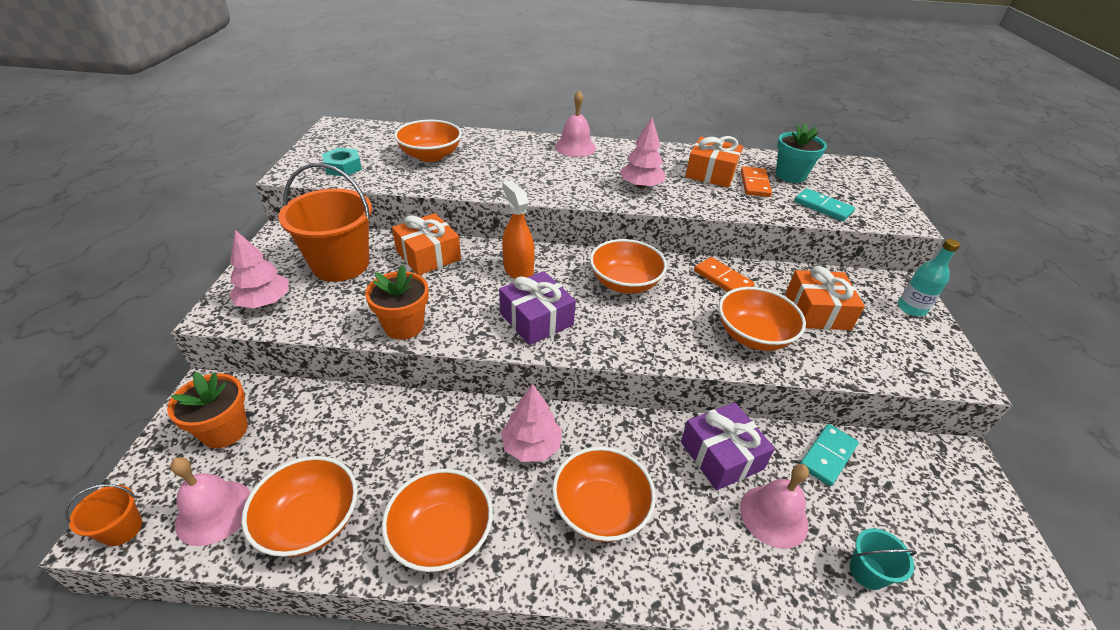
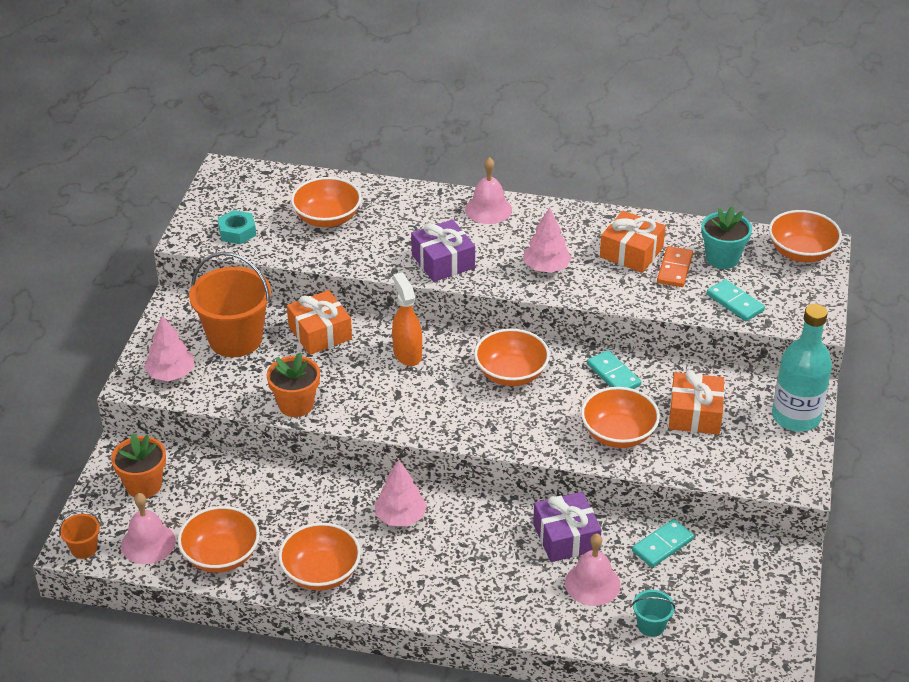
camera: 10 degrees right, 0 degrees up
(536, 319) = (417, 405): purple gift -> purple gift (443, 261)
(600, 509) = (449, 567): orange bowl -> orange bowl (801, 252)
(722, 279) = (613, 375): orange domino -> turquoise domino
(911, 308) = (795, 417): turquoise bottle -> turquoise bottle, size x1.74

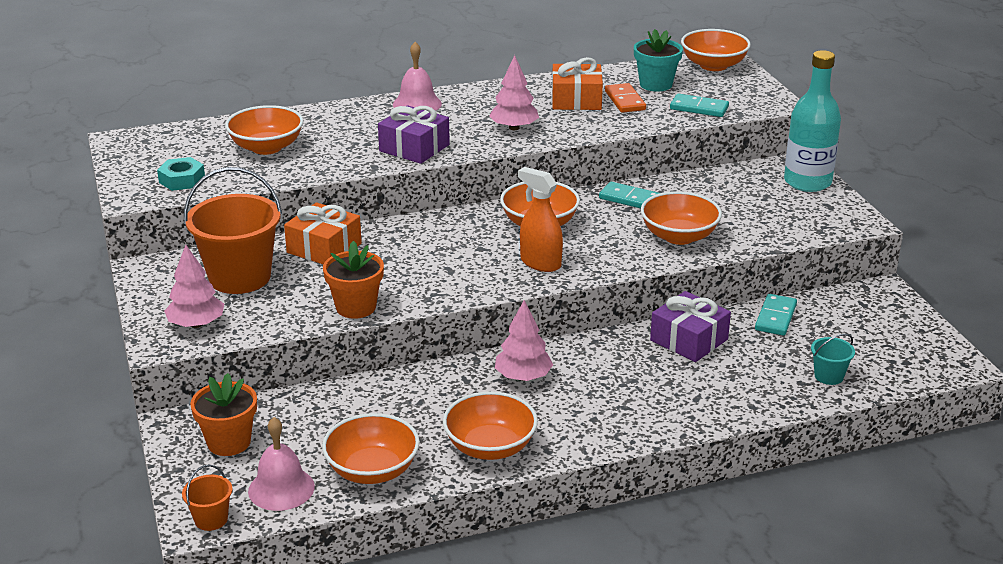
camera: 30 degrees left, 10 degrees down
(407, 354) = (427, 238): orange spray bottle -> orange spray bottle (540, 263)
(592, 583) = (747, 364): pink bell -> none
(695, 414) = (727, 204): orange gift -> none

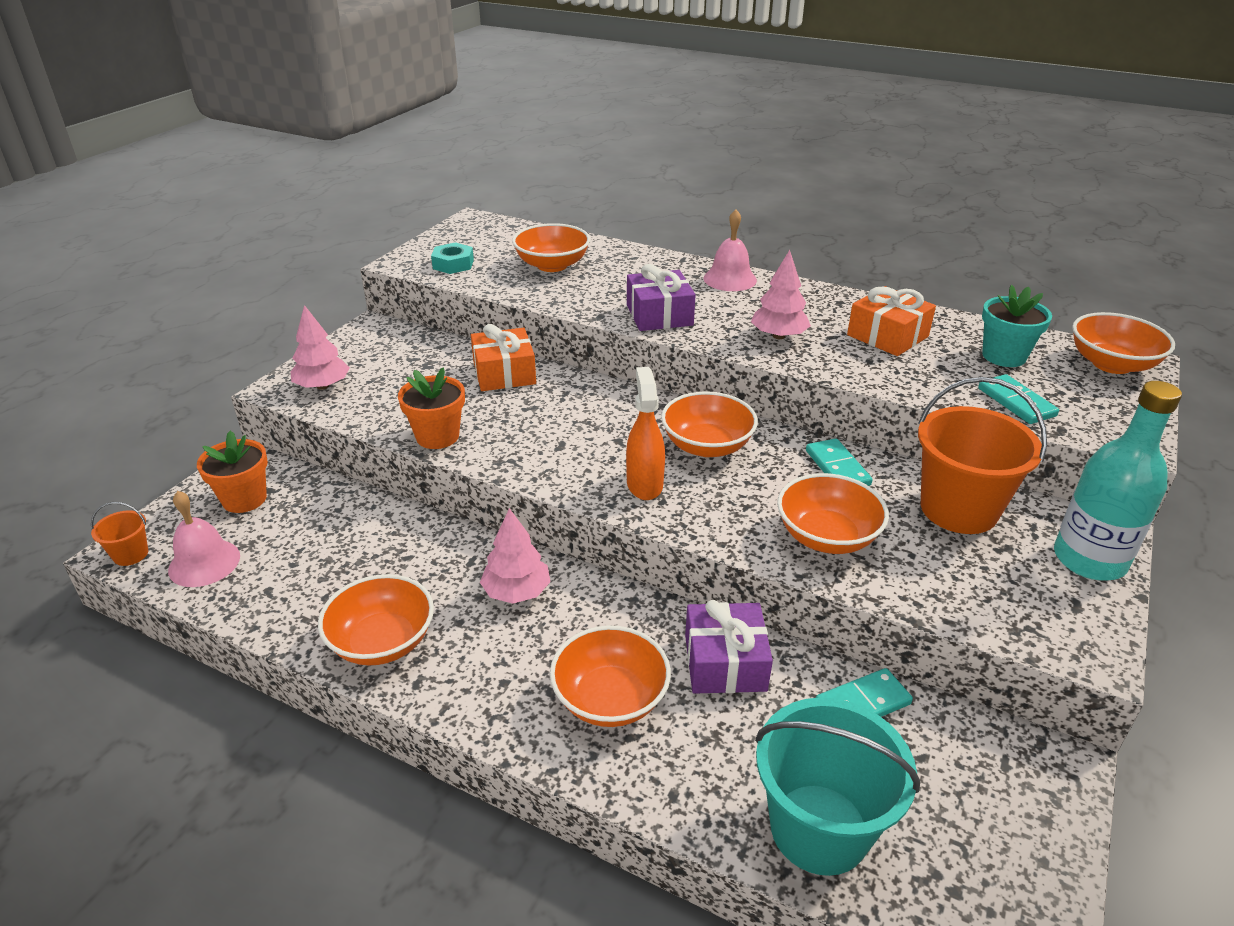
camera: 45 degrees right, 5 degrees up
(240, 277) = (411, 365): orange bucket -> orange bucket (958, 509)
(372, 470) = (276, 594): orange bowl -> orange bowl (610, 698)
(625, 100) = (940, 358): orange domino -> none
(829, 376) = (819, 828): turquoise bucket -> turquoise bucket, size x2.23

